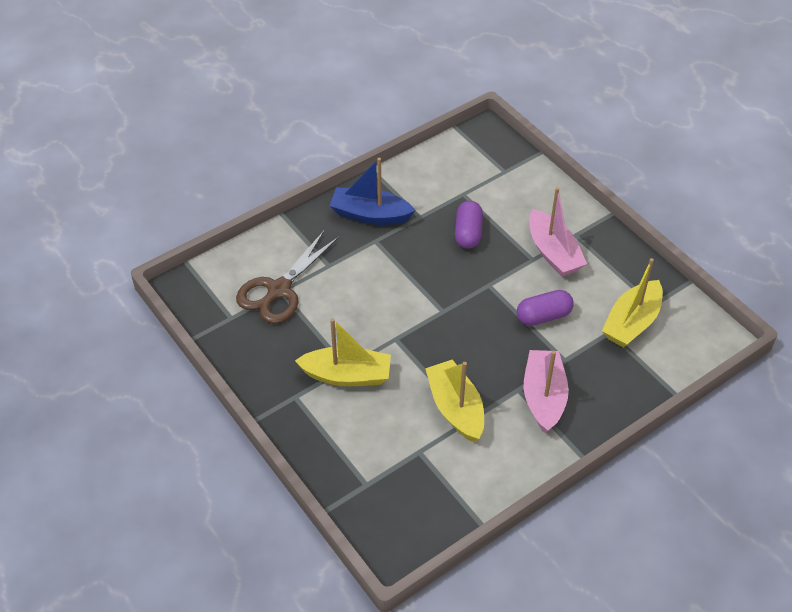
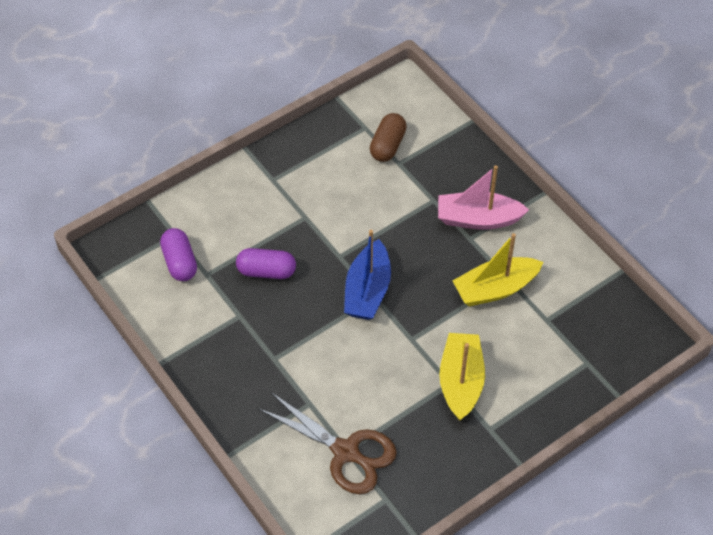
camera: 90 degrees left, 5 degrees up
(370, 215) = (234, 364): blue boat -> blue boat (367, 290)
(543, 316) = (380, 213): purple capsule -> purple capsule (180, 262)
(553, 253) = (297, 199): pink boat -> none
(631, 322) = (387, 145): yellow boat -> brown capsule

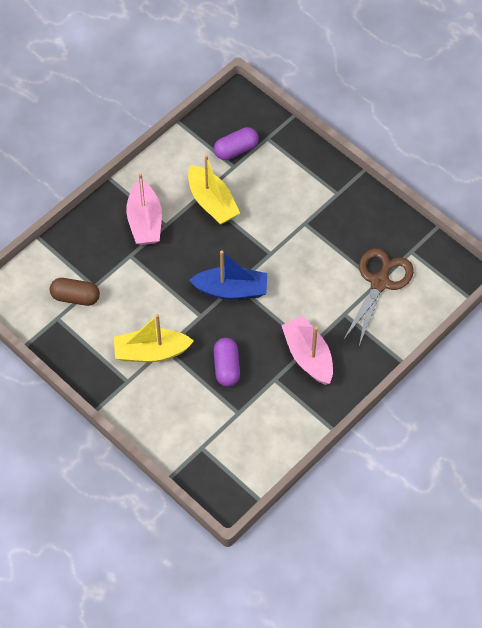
camera: 100 degrees left, 5 degrees up
(180, 262) = (230, 436): purple capsule -> purple capsule (236, 150)
(260, 354) = (308, 356): none -> pink boat
(461, 382) = (302, 216): yellow boat -> yellow boat (151, 352)

